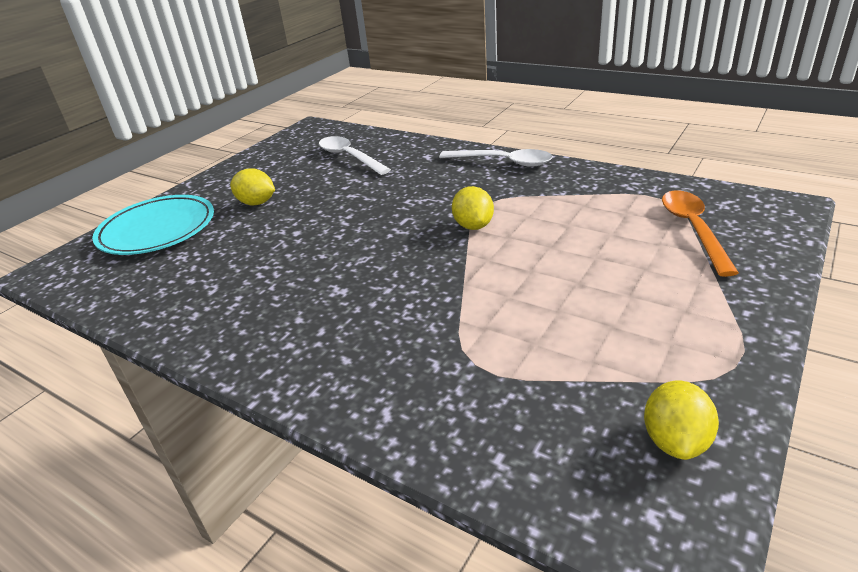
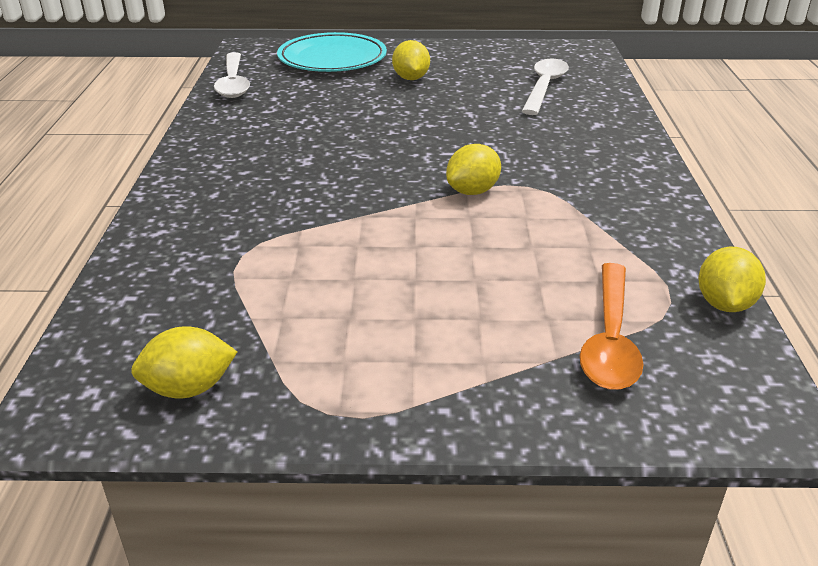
camera: 55 degrees right, 0 degrees up
(503, 162) = (637, 170): white spoon -> white spoon (233, 83)
(674, 184) = (724, 304): none -> yellow lemon
(693, 229) = (610, 339): orange spoon -> orange spoon turned 135 degrees clockwise

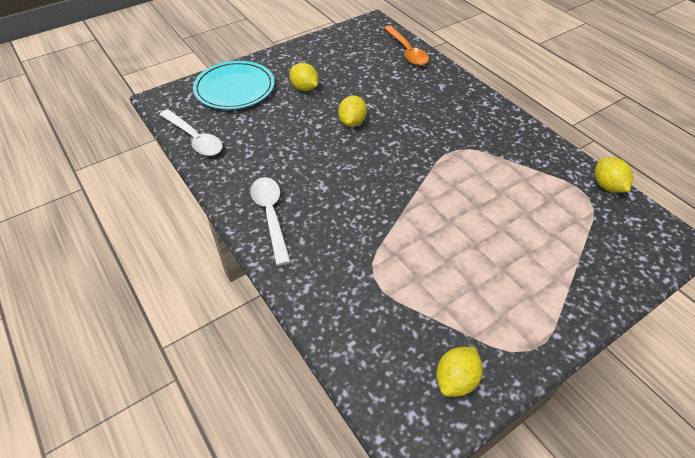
camera: 35 degrees left, 15 degrees up
(472, 191) = (435, 167): yellow lemon -> yellow lemon (352, 122)
(544, 87) = (386, 66): white spoon -> white spoon (271, 215)
(610, 339) = (588, 233): orange spoon -> orange spoon (407, 51)

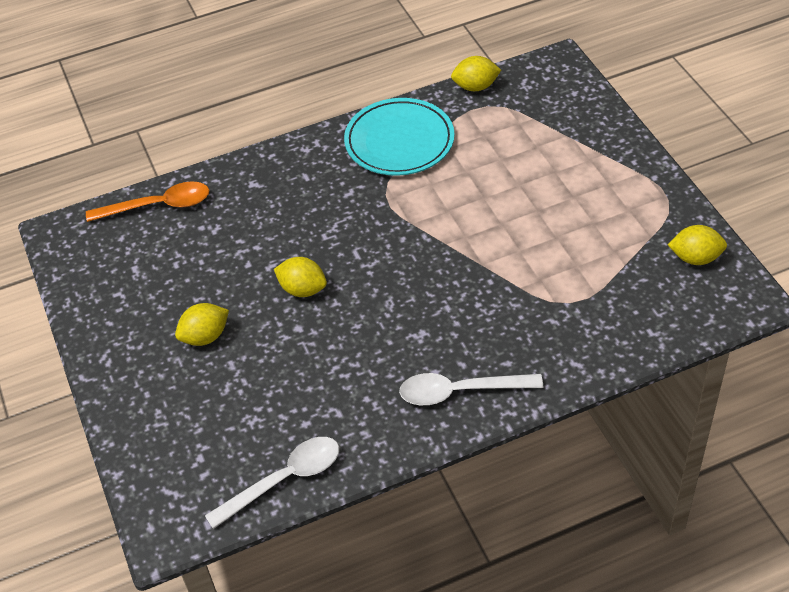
camera: 75 degrees left, 0 degrees up
(235, 89) = (174, 427): turquoise plate -> turquoise plate (399, 141)
(456, 380) = (695, 258): yellow lemon -> yellow lemon turned 45 degrees counterclockwise

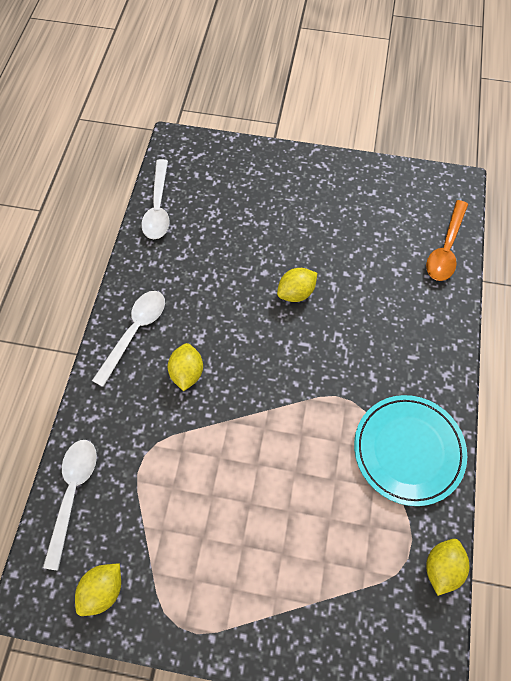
camera: 120 degrees right, 15 degrees up
(205, 336) = (298, 220): yellow lemon -> yellow lemon (187, 372)
(651, 329) = (73, 493): none -> white spoon

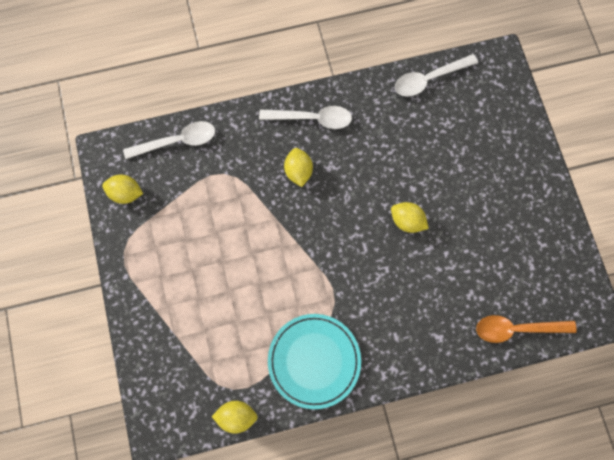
camera: 65 degrees right, 10 degrees up
(187, 372) = (298, 171): yellow lemon -> yellow lemon turned 75 degrees counterclockwise

